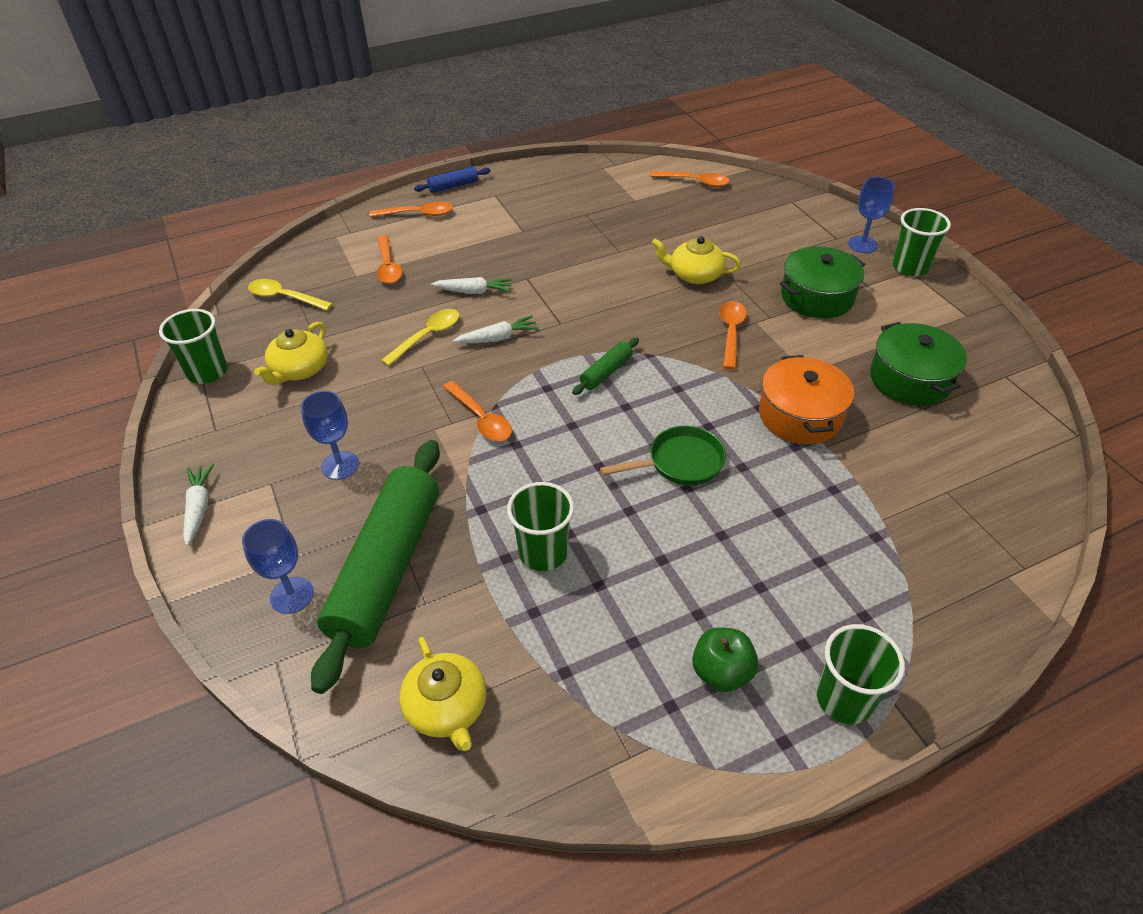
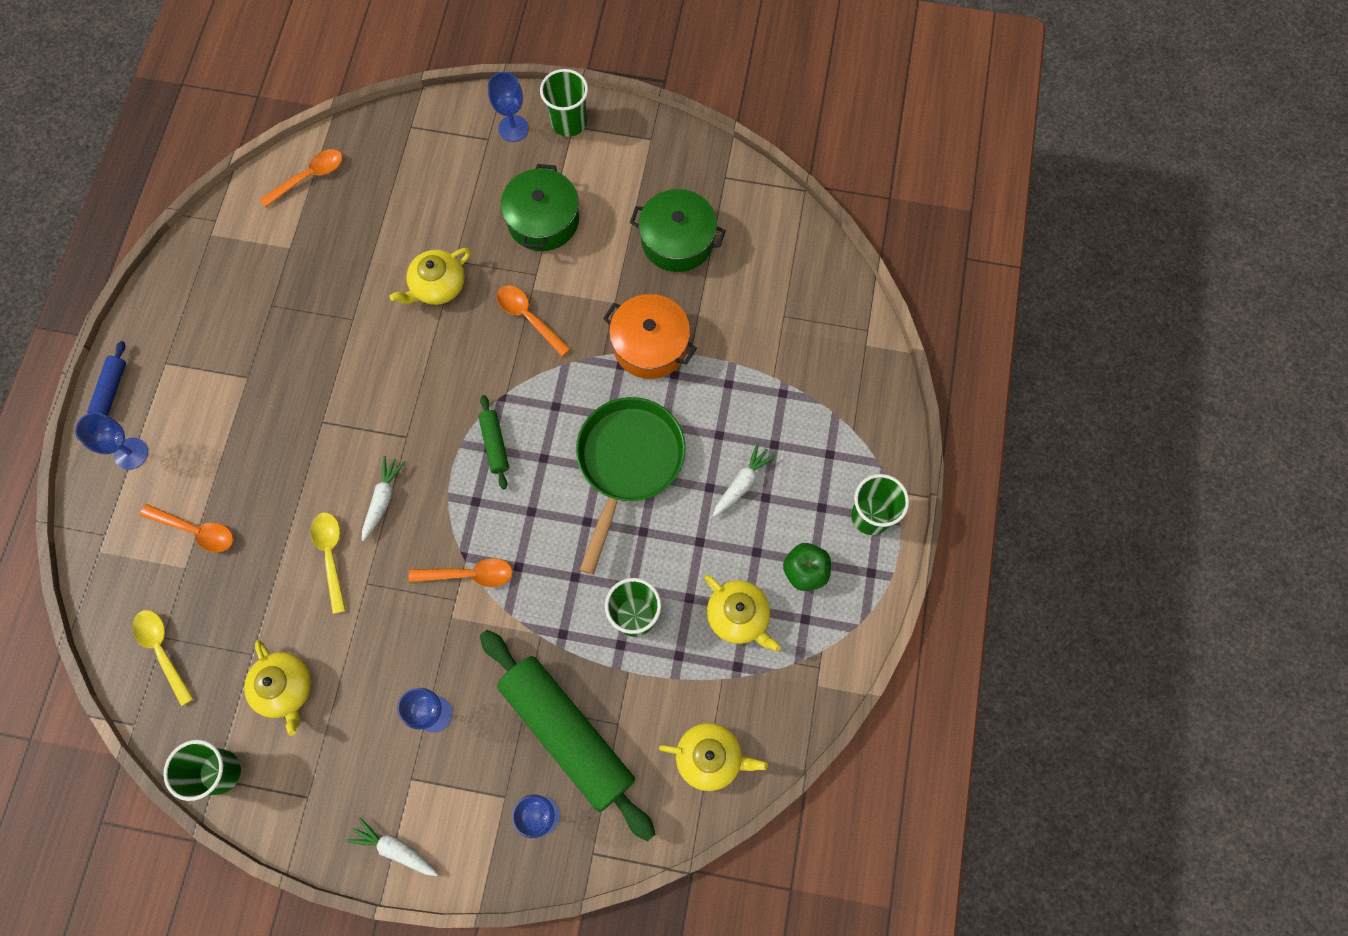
camera: 55 degrees left, 25 degrees up
(285, 297) = (162, 651): yellow spoon -> yellow spoon turned 90 degrees clockwise
(418, 214) = (131, 453): orange spoon -> blue goblet
(474, 292) = (302, 478): white carrot -> white carrot (742, 483)
(618, 640) = (738, 616): none -> yellow teapot
(680, 463) = (628, 463): green pan -> green pan, size x1.64

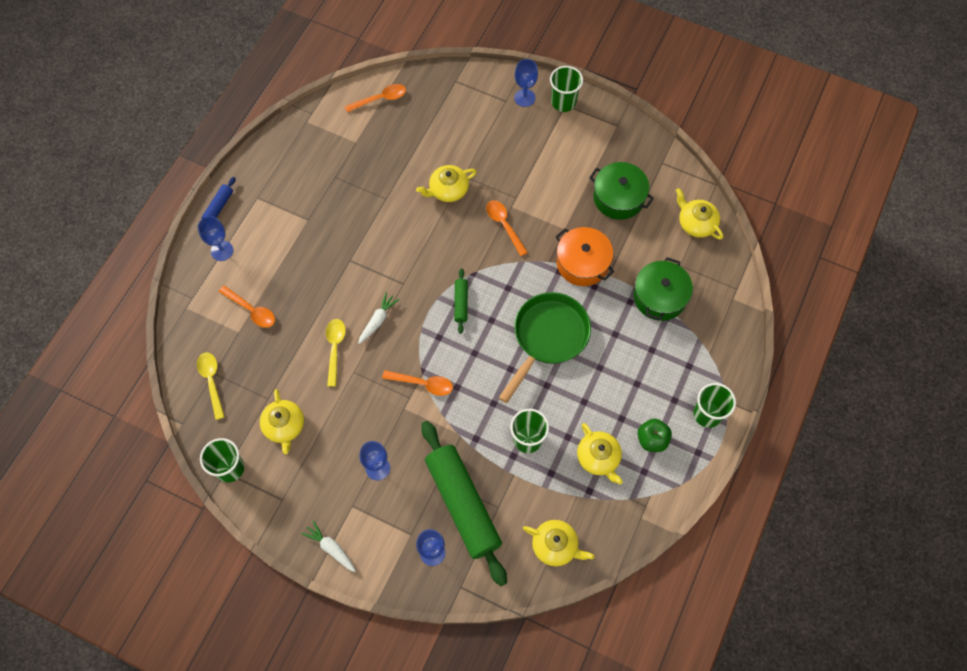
camera: 15 degrees right, 5 degrees down
(543, 220) = (530, 163): green pot -> green pot (659, 297)
(742, 483) = (623, 370): white carrot -> none
(791, 251) = (696, 223): none -> yellow teapot

